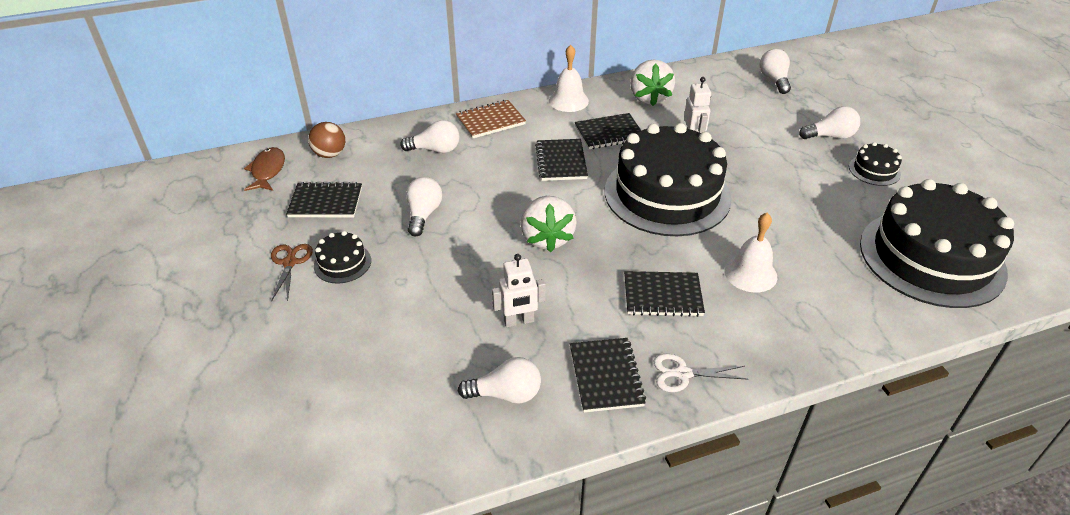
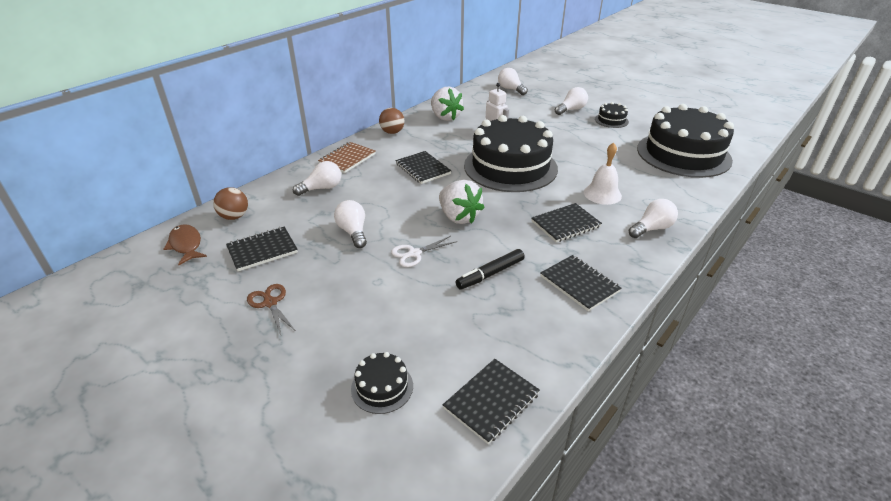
camera: 30 degrees left, 5 degrees down
(342, 263) = (317, 286): black cake -> black cake (382, 387)
(506, 394) = (527, 323): white light bulb -> white light bulb (652, 228)
(519, 321) = (490, 274): white robot -> black marker
(568, 100) = (392, 132): white bell -> brown ball
(609, 133) = (438, 143): black notebook -> black notebook (491, 401)
(683, 374) = (622, 263): white scissors -> white scissors (414, 254)

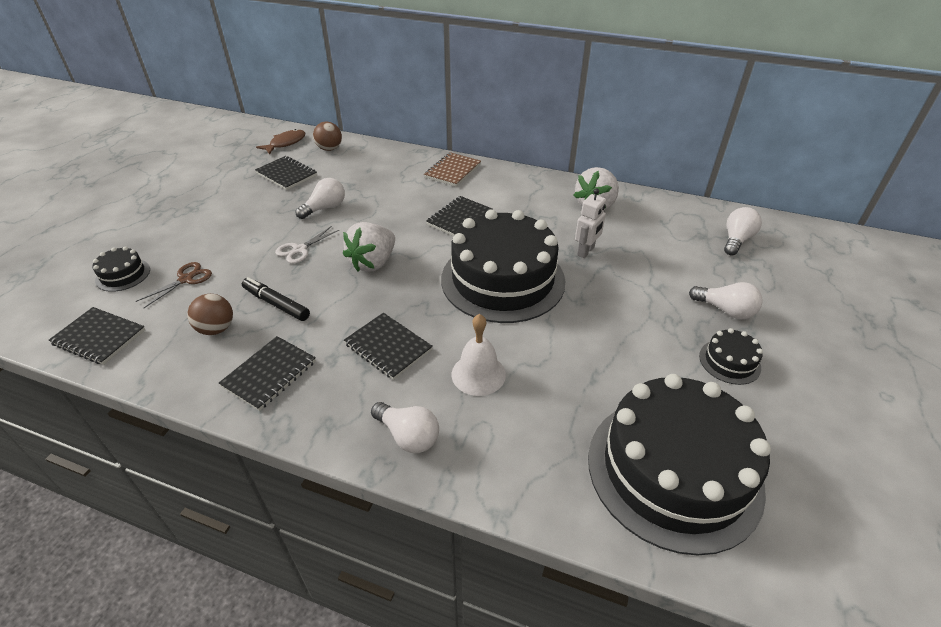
camera: 70 degrees right, 5 degrees up
(270, 303) = (220, 198): brown scissors -> brown scissors (186, 279)
(322, 188) = (391, 173): white light bulb -> none
(347, 159) = (453, 171): brown notebook -> brown notebook turned 75 degrees counterclockwise
(392, 132) = (528, 181): brown ball -> brown ball (216, 329)
(414, 254) = (300, 249): white scissors -> white scissors turned 90 degrees counterclockwise

